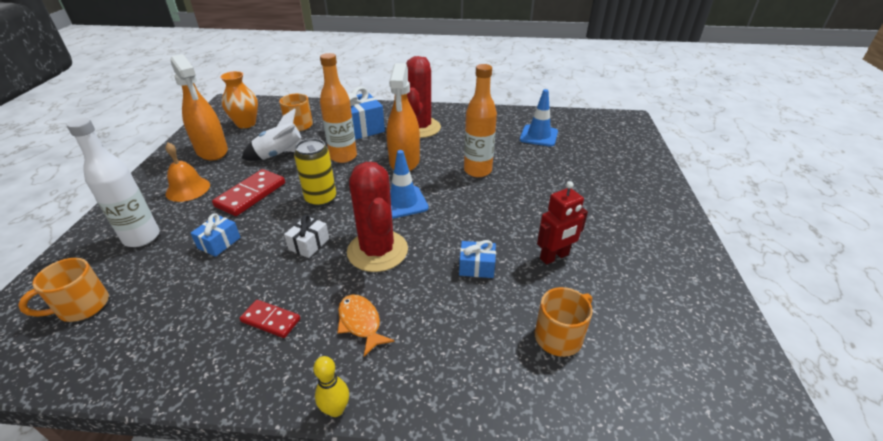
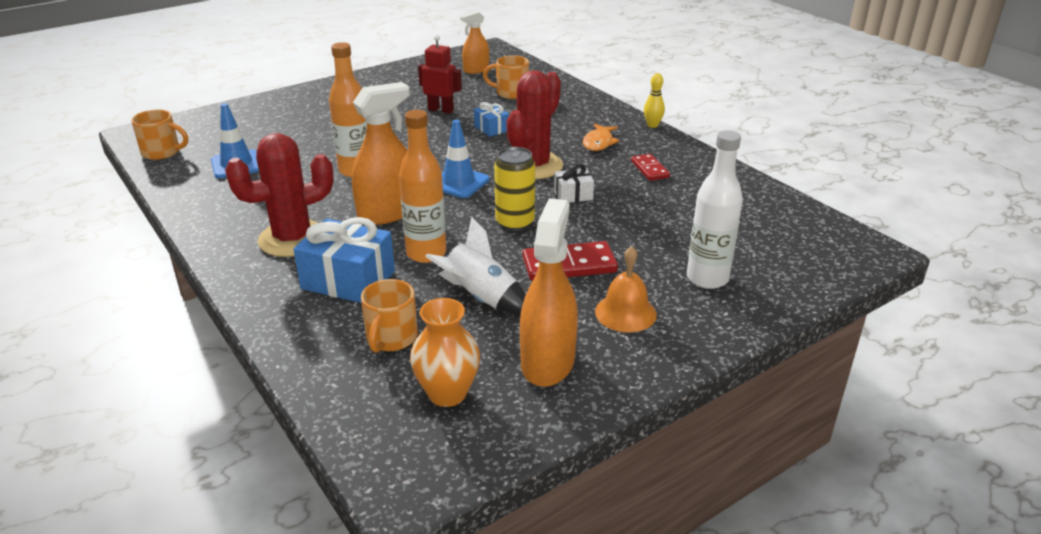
camera: 130 degrees left, 5 degrees down
(82, 306) = (780, 244): orange mug -> orange mug (162, 152)
(219, 243) = (641, 235): blue gift -> none
(669, 349) = (476, 70): none -> orange spray bottle

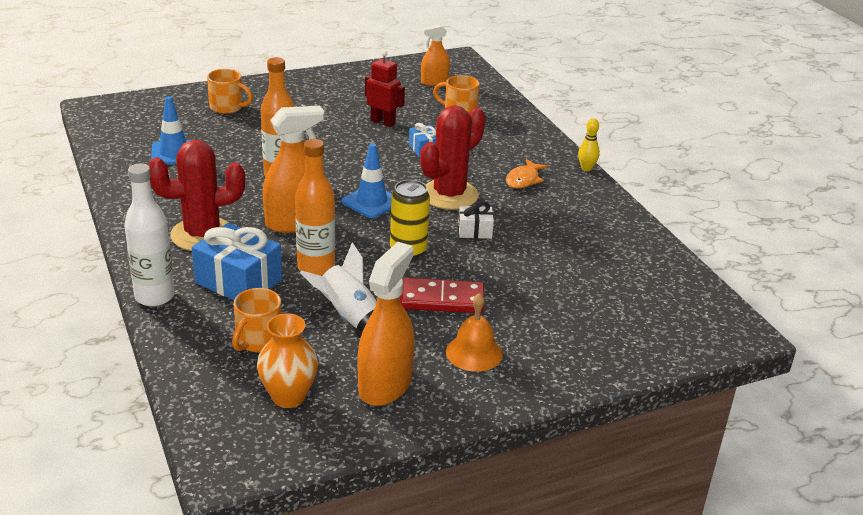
camera: 10 degrees right, 0 degrees up
(162, 152) = (111, 131): orange mug -> orange mug (227, 107)
(650, 169) = (561, 215): red domino -> none
(707, 278) = (565, 333): white bottle -> white bottle (154, 297)

